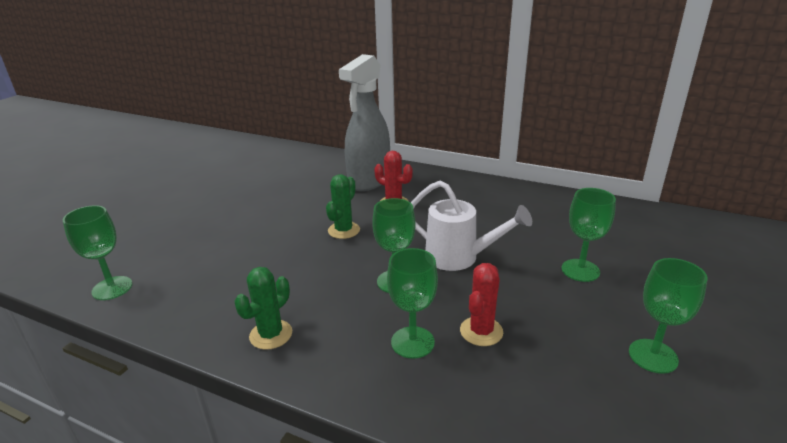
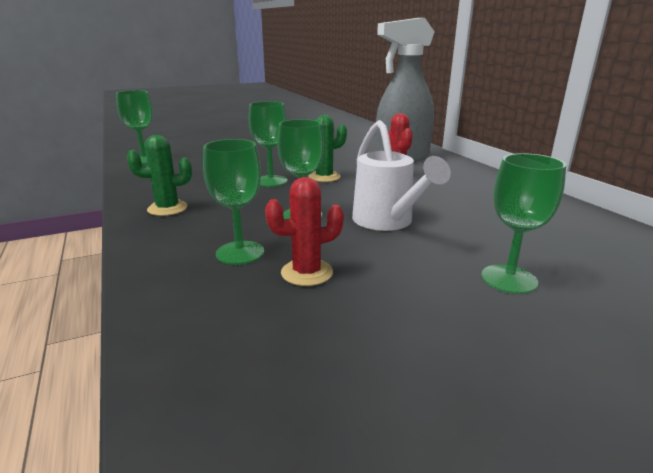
camera: 40 degrees right, 5 degrees down
(653, 356) = (464, 391): green goblet -> green goblet (271, 181)

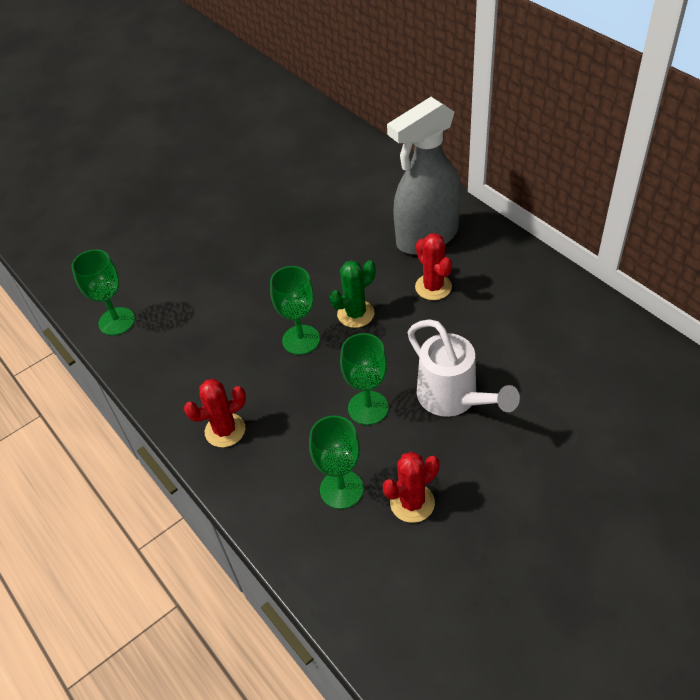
camera: 10 degrees left, 25 degrees up
(167, 208) = (225, 430): green cactus -> red cactus
(509, 279) = (574, 466): green goblet -> none

